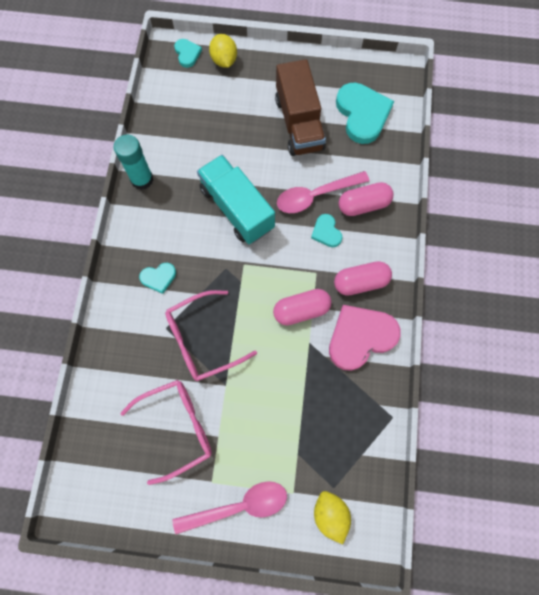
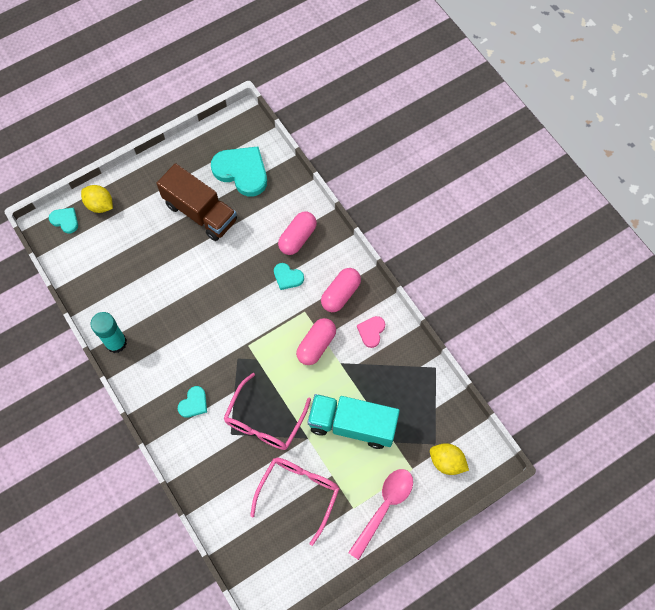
camera: 40 degrees left, 5 degrees down
(237, 208) = (208, 309): turquoise truck -> turquoise truck (352, 425)
(315, 196) = (258, 257): pink spoon -> none
(360, 337) = (371, 331): pink heart -> pink heart, size x0.50

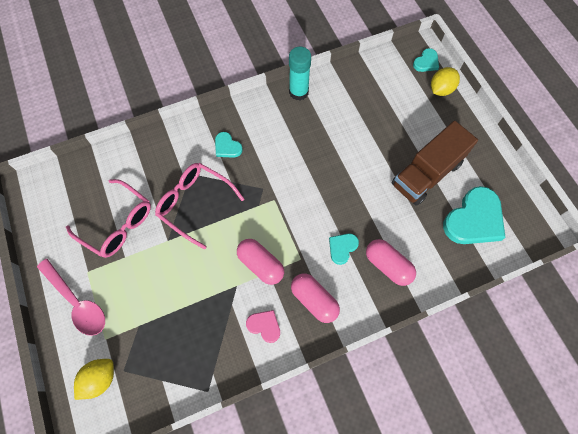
camera: 100 degrees right, 0 degrees up
(352, 425) = (168, 286): turquoise truck -> none

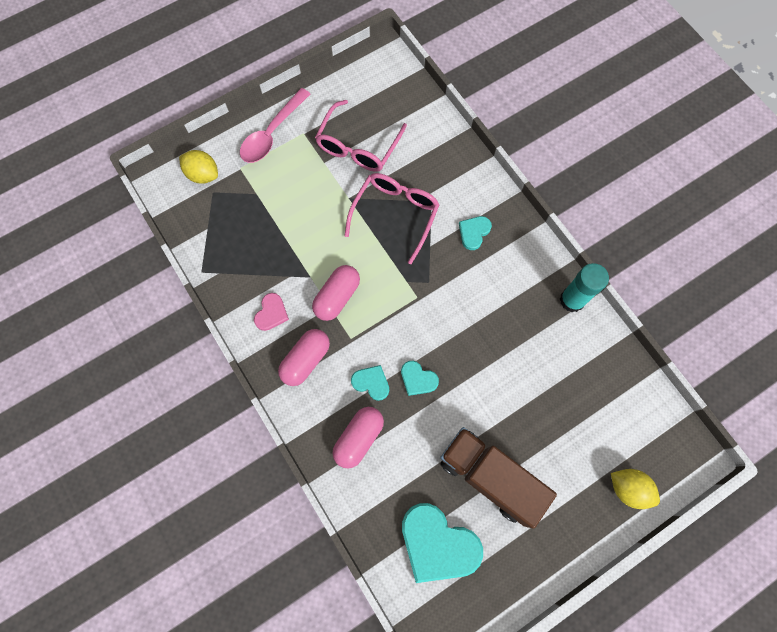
camera: 80 degrees right, 5 degrees up
(426, 62) = (670, 464): turquoise heart -> turquoise heart (418, 379)

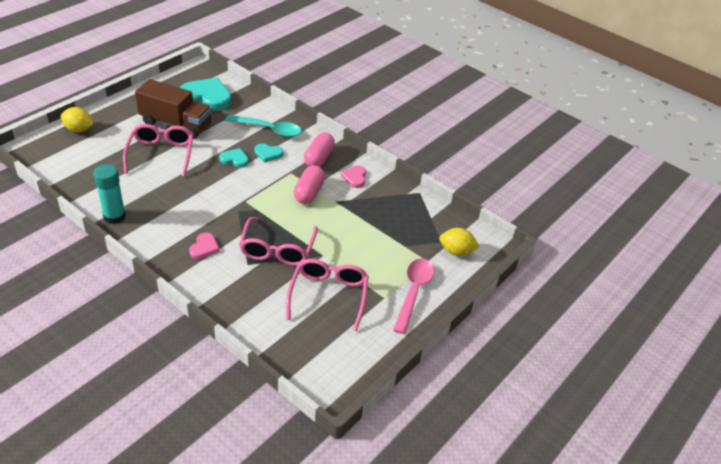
camera: 160 degrees right, 30 degrees down
(359, 438) = (269, 129): pink capsule -> turquoise spoon
(474, 232) = (204, 247): turquoise heart -> pink heart
(514, 408) = (161, 154): none -> pink glasses

